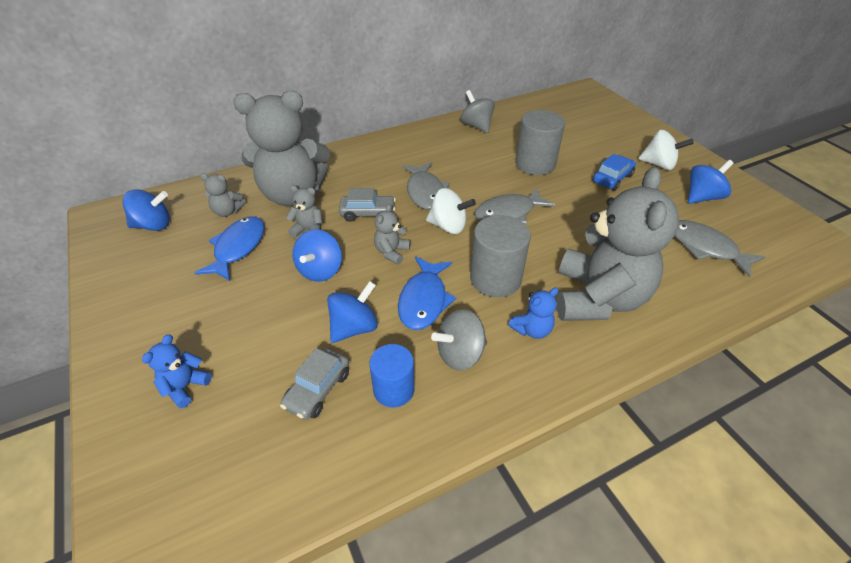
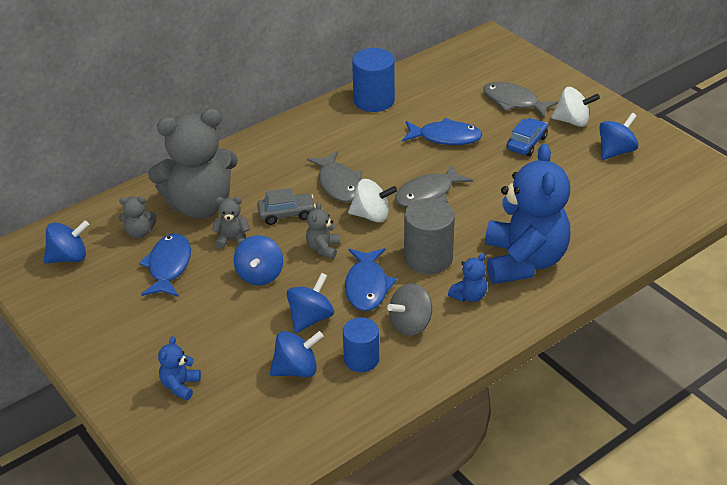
camera: 10 degrees left, 5 degrees down
(317, 389) = (296, 369): grey car -> blue spinning top
(476, 126) = (374, 100): grey spinning top -> blue cylinder
(535, 164) = (445, 137): grey cylinder -> blue fish
(598, 298) = (524, 261): grey teddy bear -> blue teddy bear
(705, 248) = (618, 202): grey fish -> grey fish (514, 102)

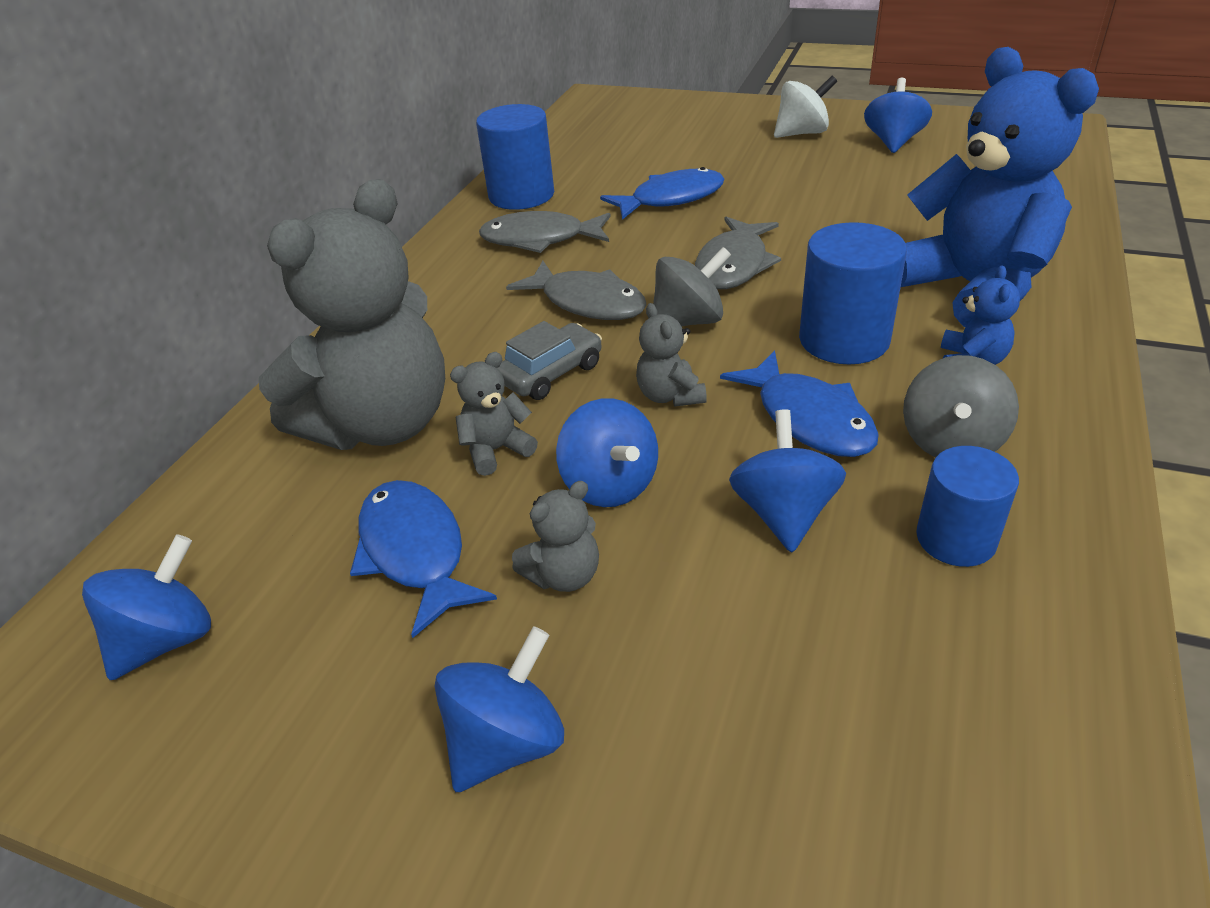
camera: 30 degrees left, 0 degrees up
(139, 233) = (297, 518): grey teddy bear -> grey teddy bear (564, 575)
(180, 386) = (686, 800): blue teddy bear -> none
(296, 369) = (874, 621): blue spinning top -> blue spinning top (507, 742)
(371, 215) = (688, 321): white spinning top -> grey spinning top
(428, 258) = (844, 339): grey cylinder -> blue cylinder
(514, 102) = (707, 139): grey fish -> grey fish (540, 239)
(527, 143) = (781, 170): blue car -> none

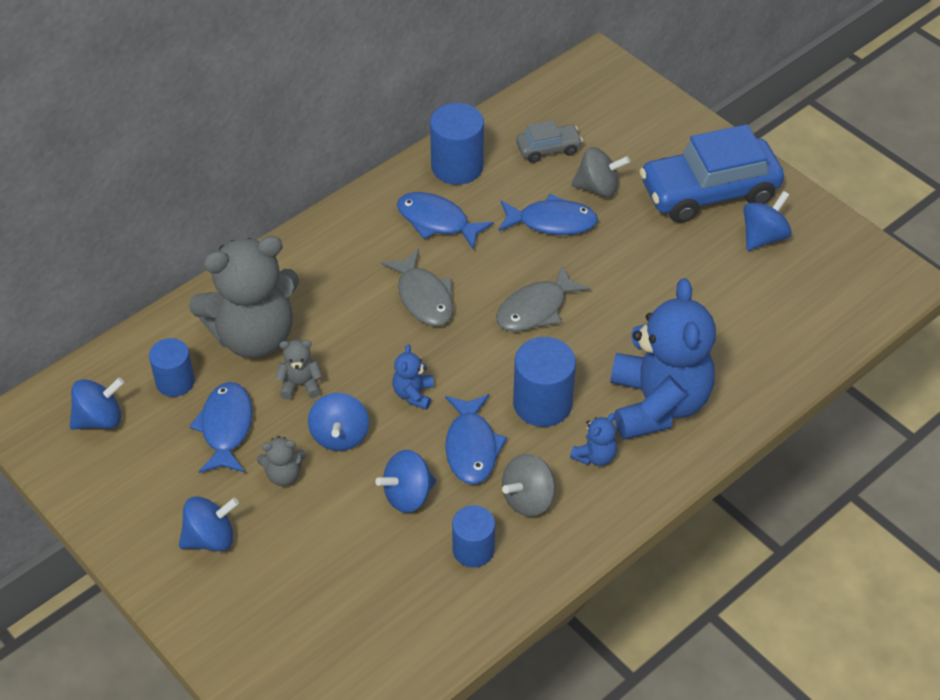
camera: 25 degrees right, 10 degrees up
(285, 527) = (175, 381): none -> blue cylinder
(540, 239) = (437, 221): grey fish -> blue fish
(551, 374) = (363, 345): grey car -> grey car (548, 149)
(670, 395) = (413, 394): grey teddy bear -> blue teddy bear
(688, 321) = (469, 343): grey spinning top -> grey spinning top (598, 188)
(784, 513) = (408, 495): blue spinning top -> blue spinning top turned 150 degrees counterclockwise
(802, 133) = (709, 192): white spinning top -> blue car

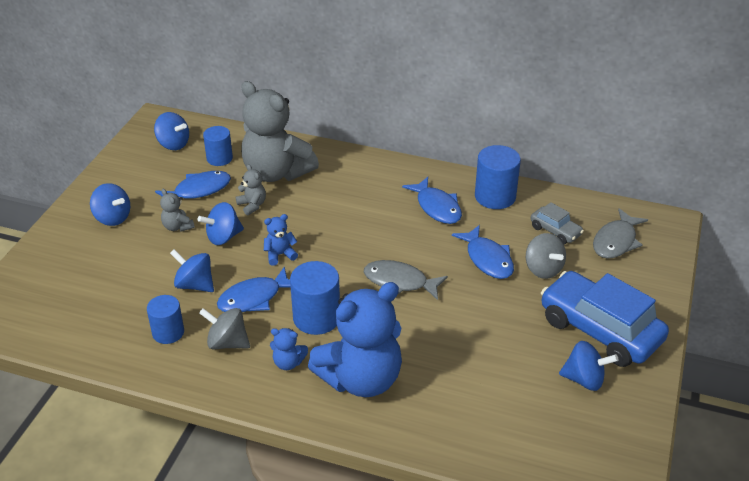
camera: 60 degrees right, 10 degrees down
(424, 297) = (365, 227): grey fish -> grey fish (616, 241)
(437, 221) = (437, 207): blue fish -> blue fish turned 150 degrees clockwise

